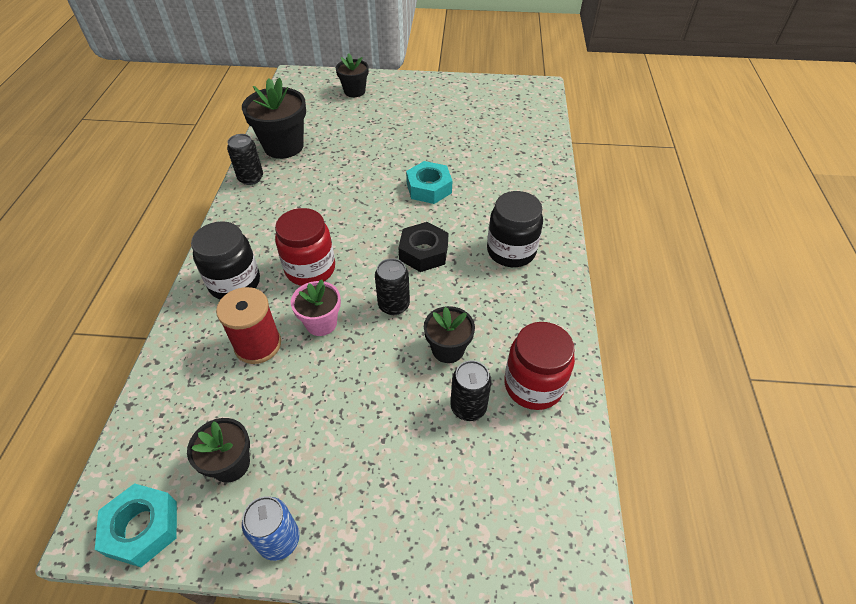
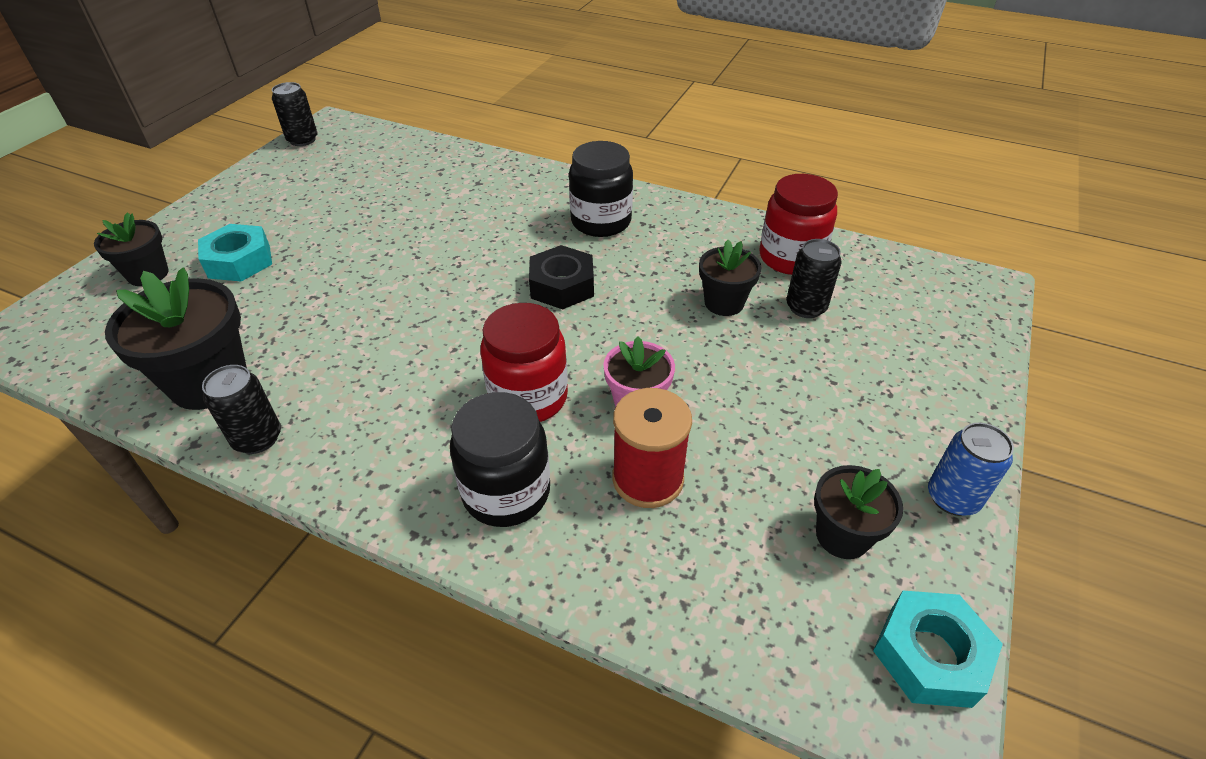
camera: 70 degrees left, 5 degrees down
(394, 305) = (637, 330): black can -> black can (302, 140)
(429, 188) = (446, 254): turquoise nut -> turquoise nut (239, 261)

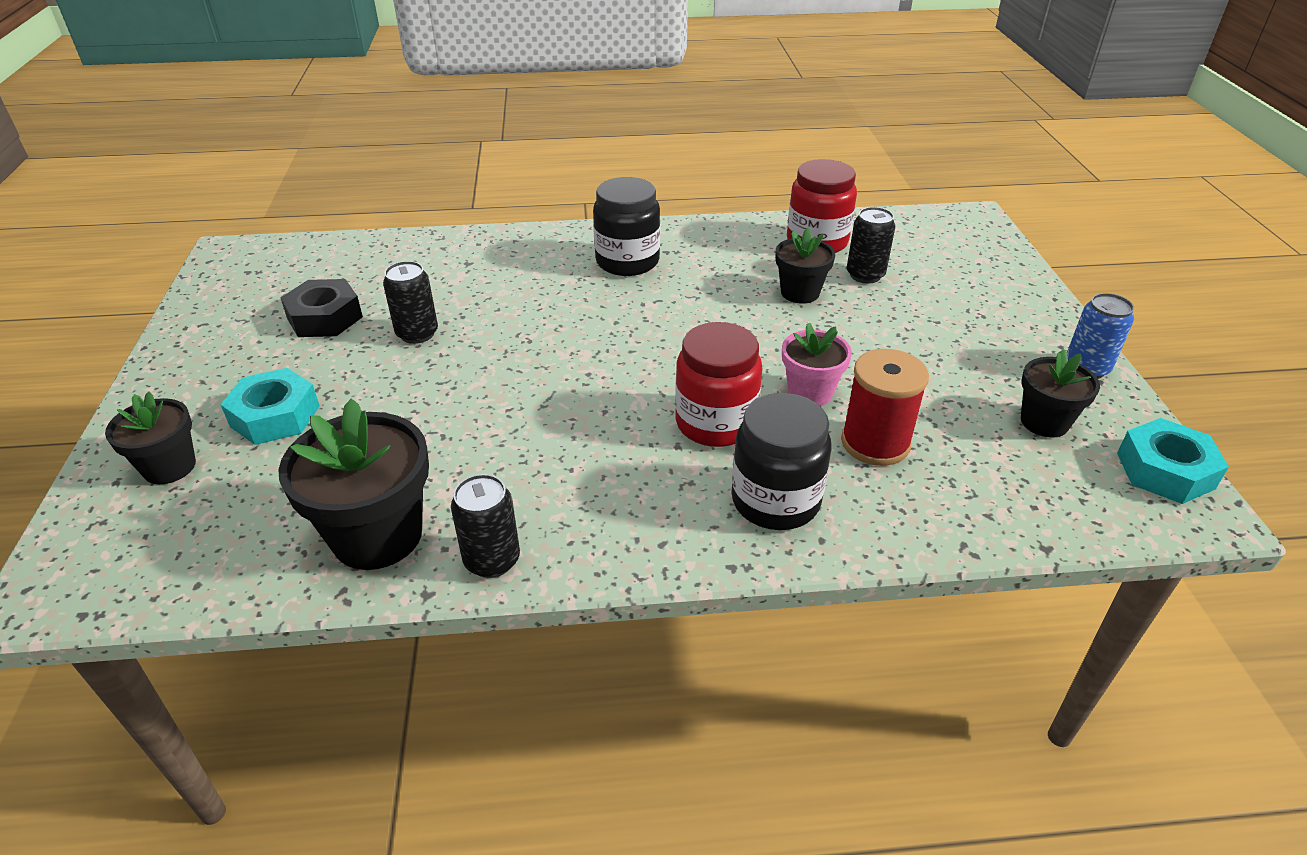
camera: 30 degrees left, 5 degrees down
(302, 140) = (211, 278): black can -> black can (417, 333)
(562, 286) = (648, 325): black nut -> black nut (325, 318)

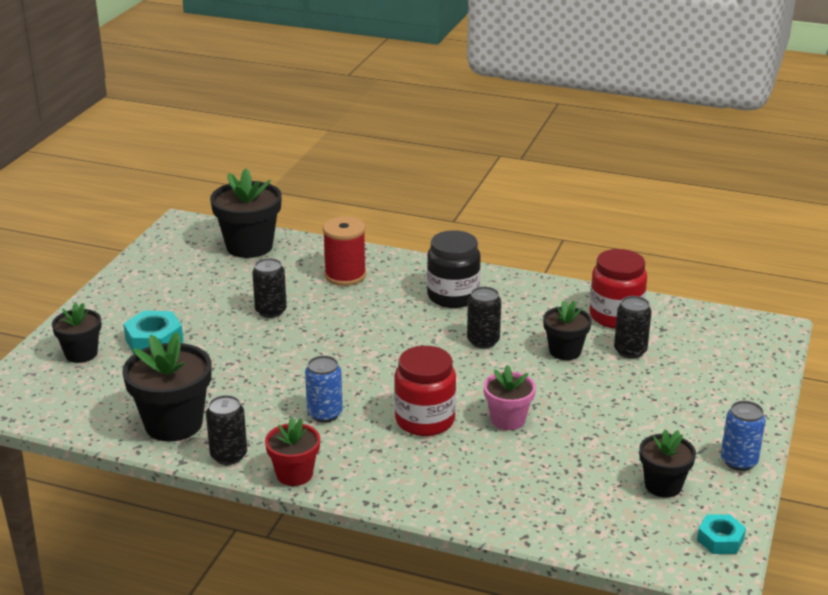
camera: 25 degrees right, 10 degrees down
(325, 318) = (218, 285): black nut -> none
(336, 260) = (249, 246): none -> black flower pot
(583, 453) = (325, 414): none -> blue can
(605, 558) = (294, 474): none -> red flower pot
(702, 304) = (483, 341): none -> black can
(775, 501) = (424, 476): black jar -> none
(875, 443) = (524, 463): red spool -> red spool (345, 275)
(1165, 470) = (720, 540): turquoise nut -> turquoise nut, size x0.65

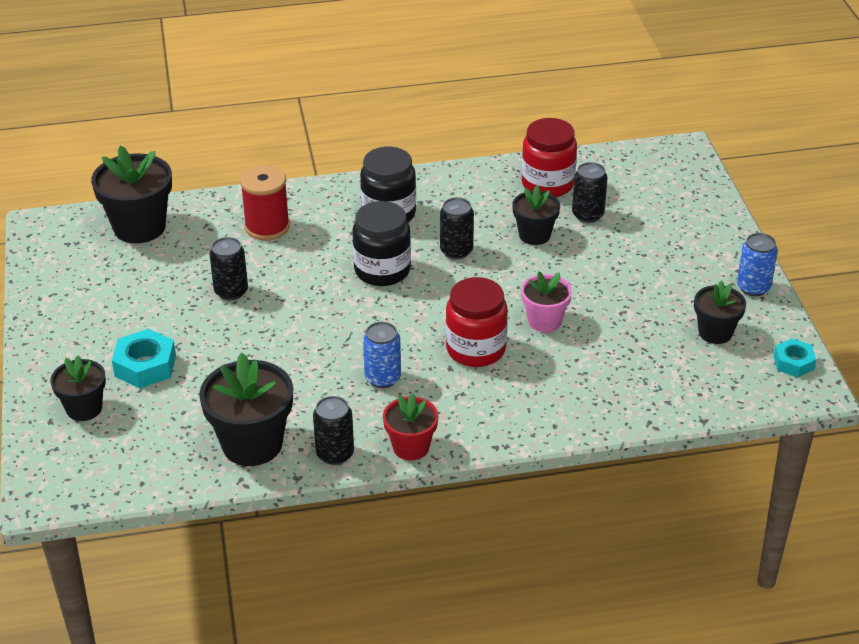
camera: 30 degrees left, 10 degrees up
(405, 335) = (382, 270): none -> black jar

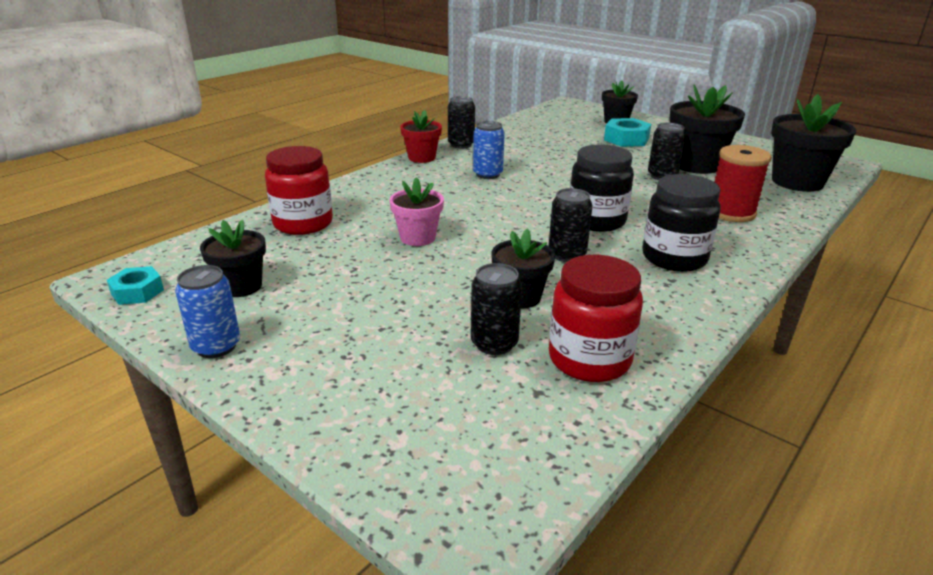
camera: 140 degrees right, 10 degrees down
(252, 444) = (511, 136): black flower pot -> black flower pot (696, 165)
(476, 349) = (448, 205): red jar -> red jar (303, 223)

